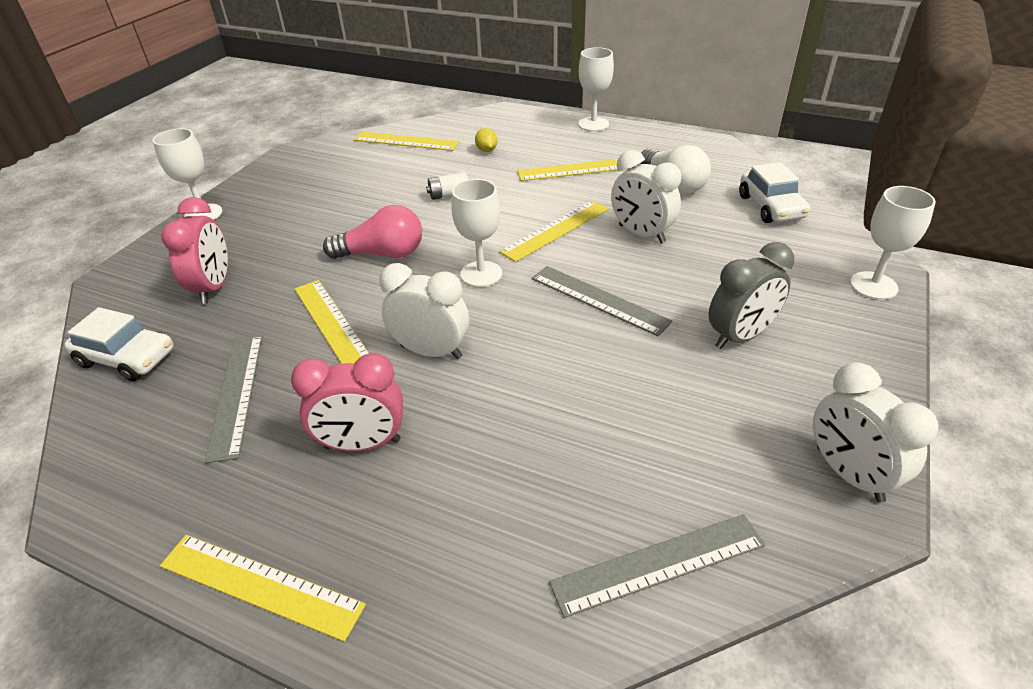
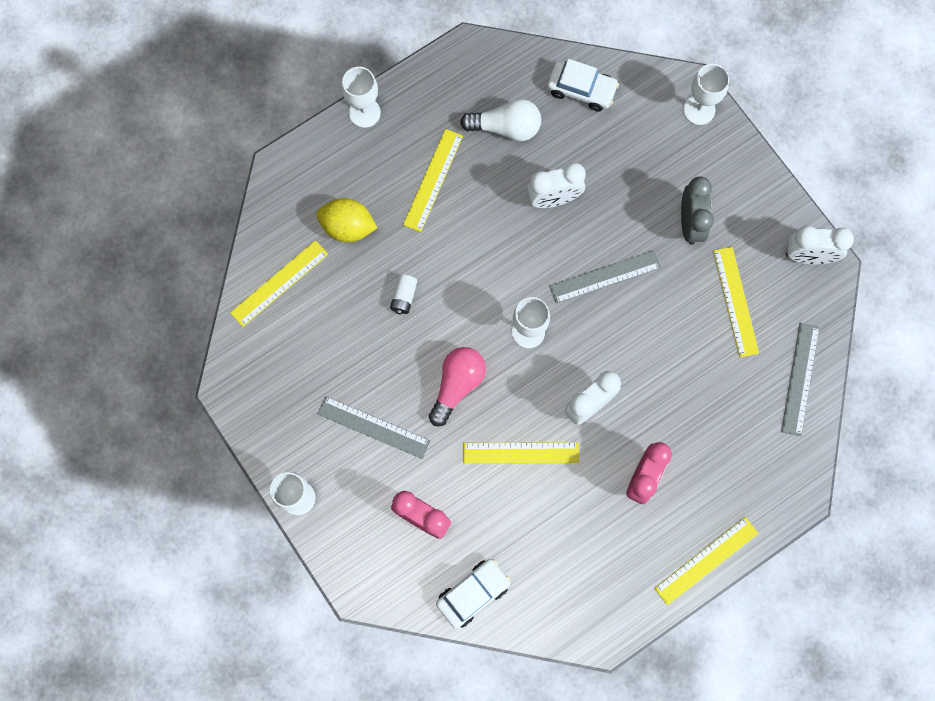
camera: 60 degrees left, 35 degrees up
(236, 393) = (555, 533): grey ruler -> grey ruler (373, 427)
(486, 150) = (348, 227): yellow lemon -> yellow lemon, size x1.92
(556, 230) = (508, 251): yellow ruler -> yellow ruler (735, 301)

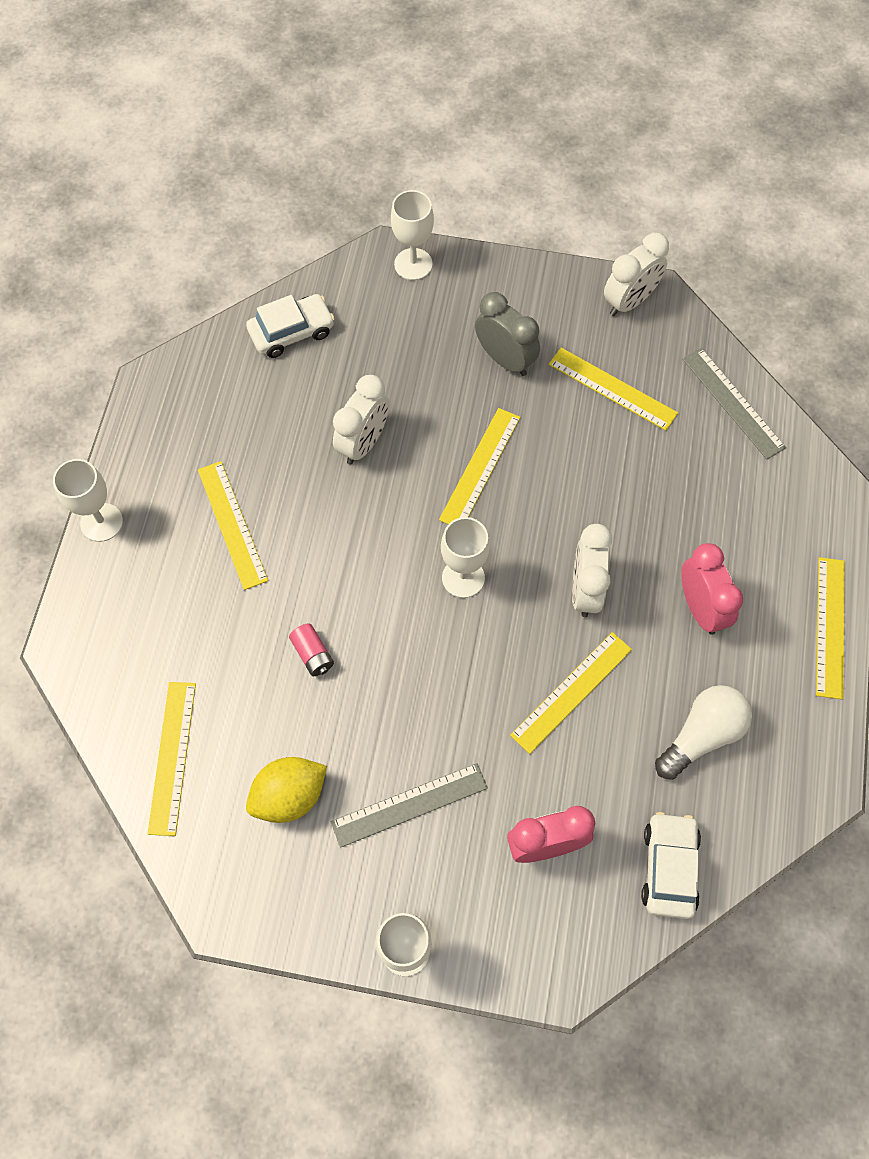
camera: 45 degrees left, 10 degrees down
(348, 227) = (190, 640): yellow lemon -> yellow lemon (289, 796)
(404, 297) = (312, 654): white battery -> pink battery
(457, 385) = (448, 687): pink light bulb -> none
(506, 127) = (255, 420): white light bulb -> white light bulb (701, 735)
(605, 276) = (480, 468): grey ruler -> yellow ruler

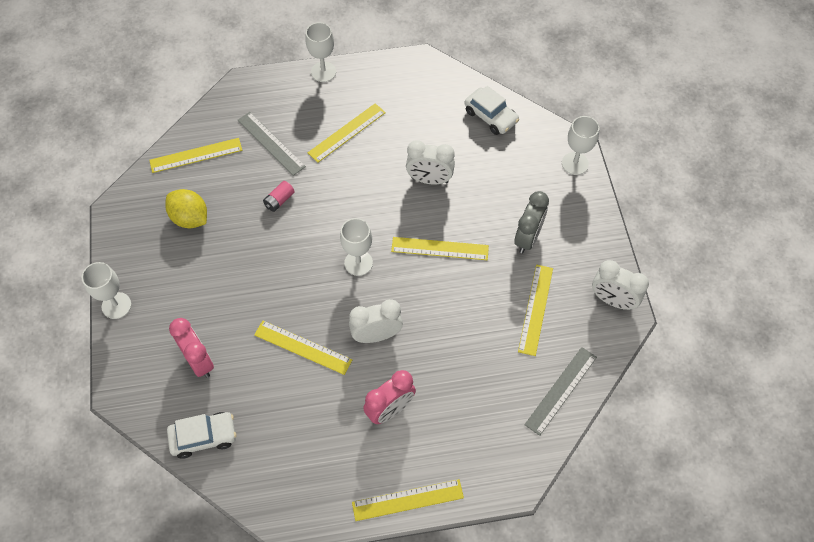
camera: 70 degrees right, 5 degrees down
(409, 804) = (202, 280): grey ruler -> grey ruler (271, 143)
(701, 735) = (299, 434): white light bulb -> none

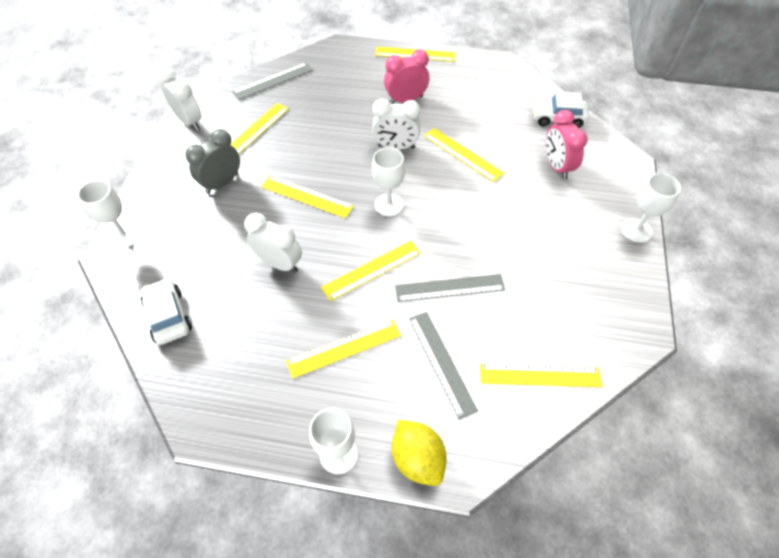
camera: 160 degrees left, 5 degrees down
(190, 218) = (554, 296): yellow lemon -> yellow lemon (417, 459)
(279, 200) = (449, 288): pink battery -> grey ruler
(349, 196) = (372, 270): none -> yellow ruler

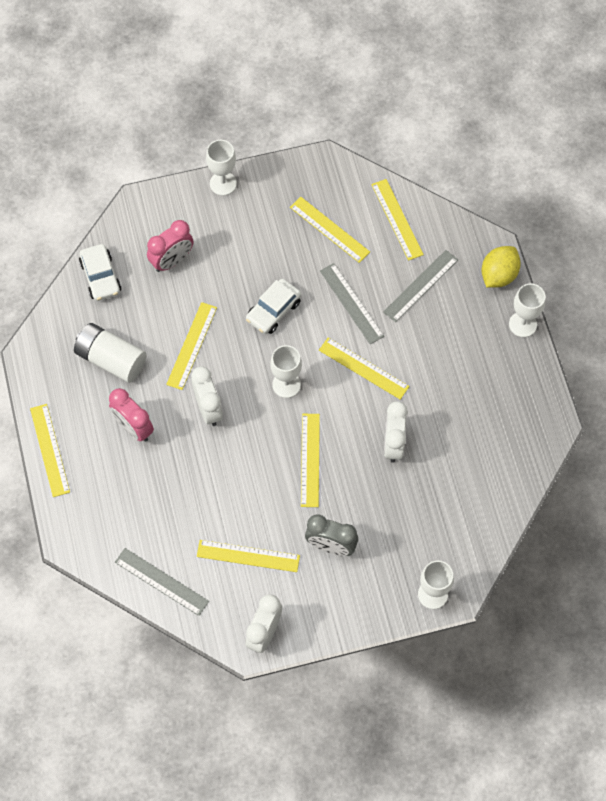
camera: 115 degrees left, 10 degrees up
(168, 316) = (486, 502): white car -> white car (273, 310)
(344, 348) = (444, 357): yellow ruler -> yellow ruler (329, 229)
(475, 104) = (111, 359): none -> white battery

